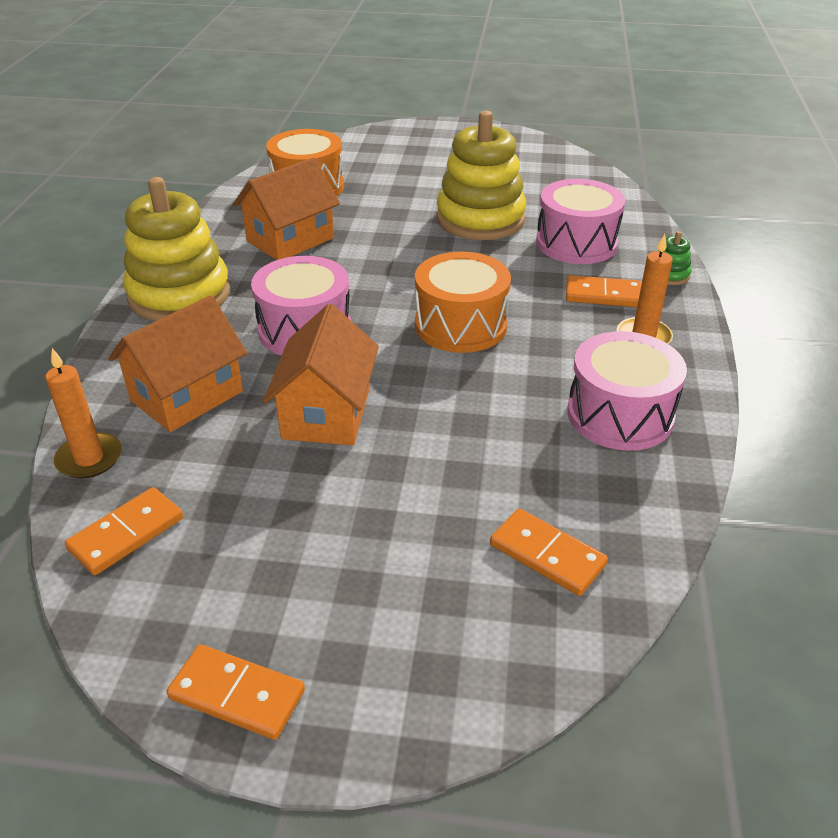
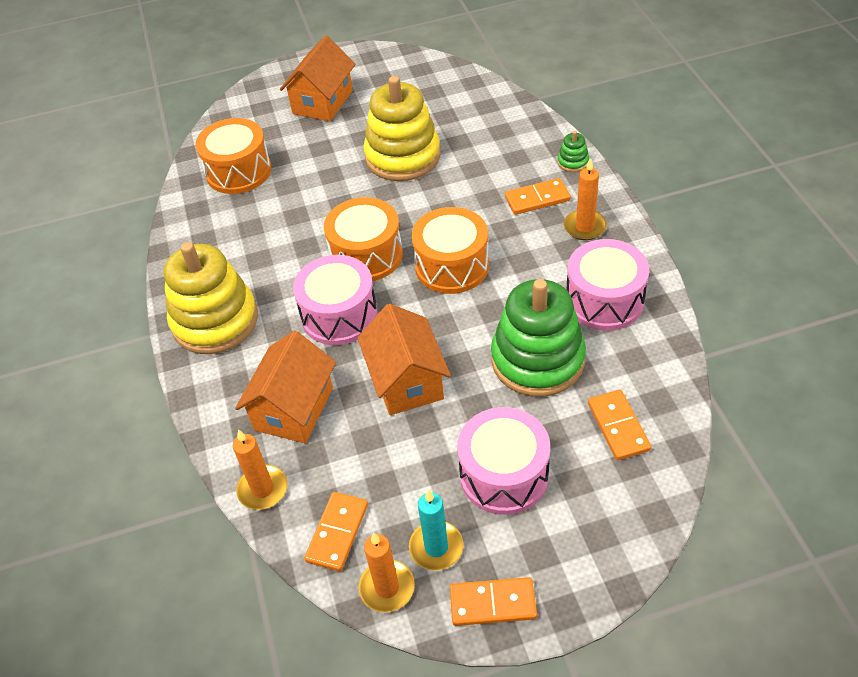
camera: 20 degrees left, 10 degrees up
(129, 617) = (387, 588): none -> orange candle
(221, 598) = (436, 547): none -> turquoise candle
(290, 240) = (265, 233): orange house -> orange house (322, 102)
(376, 288) = (366, 255): none -> orange drum
(494, 446) = (537, 360): none -> green stacking toy
(547, 555) = (618, 426): orange domino -> orange domino turned 60 degrees clockwise
(576, 243) = (490, 155): pink drum -> pink drum (504, 475)

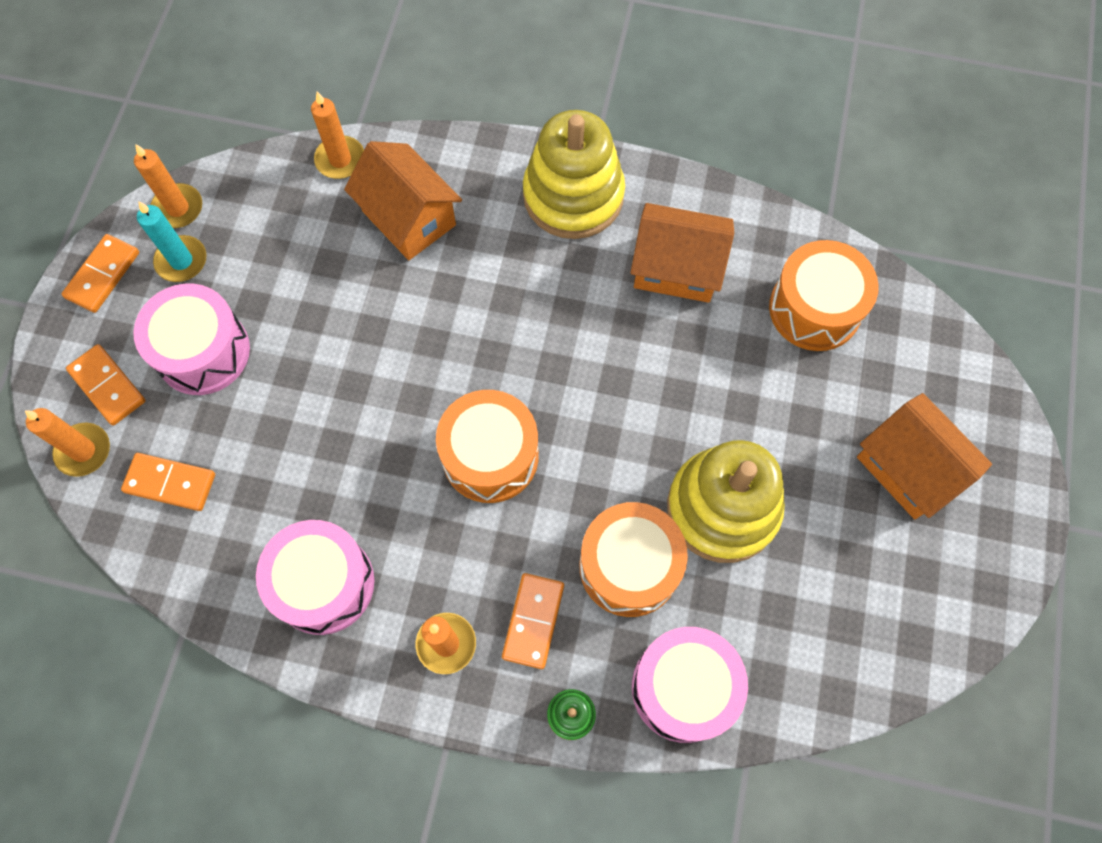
camera: 115 degrees right, 20 degrees up
(337, 533) = (254, 196): orange domino -> orange domino (108, 386)
(339, 315) = (499, 309): pink drum -> pink drum (683, 688)
(366, 255) = (570, 377): orange drum -> orange drum (629, 566)
(406, 381) = (368, 328): orange house -> orange house (676, 268)
(537, 360) = (300, 462): green stacking toy -> none
(645, 501) = (83, 451): none -> orange candle

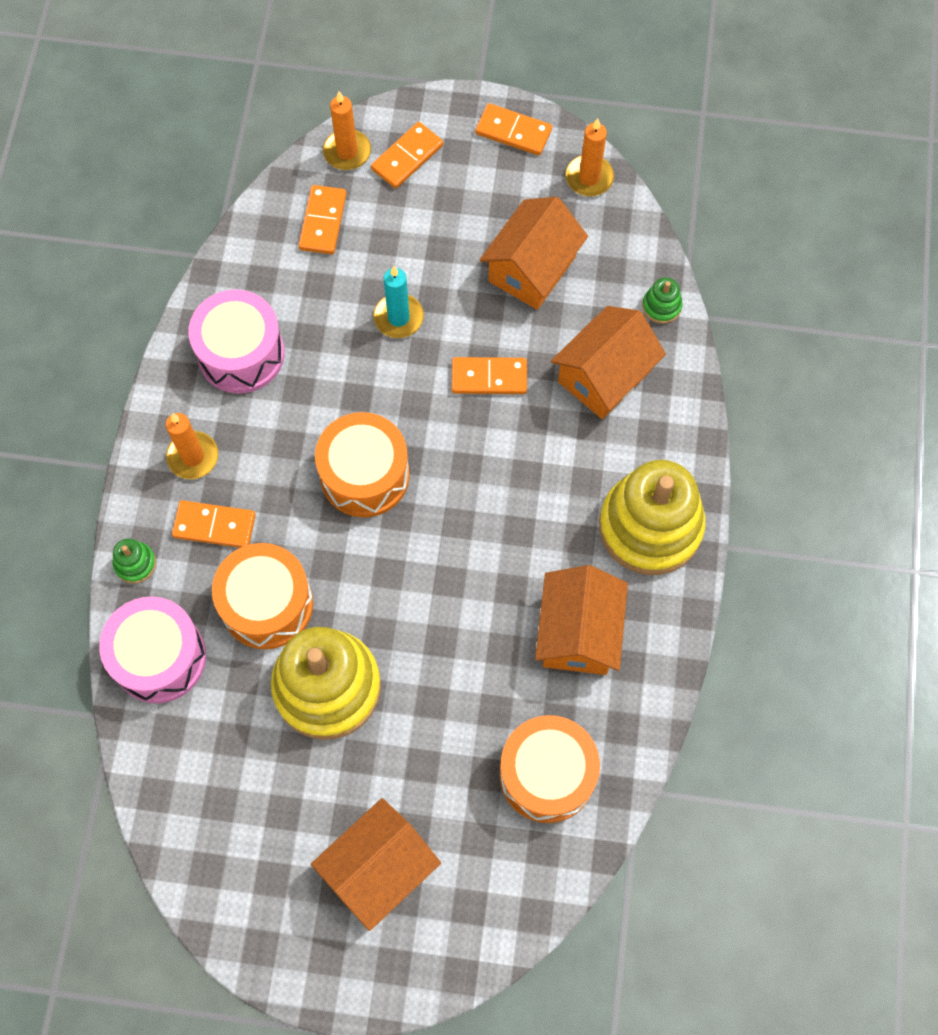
camera: 85 degrees right, 0 degrees up
(181, 261) = (535, 191): turquoise candle -> turquoise candle (398, 317)
(203, 351) = (446, 224): pink drum -> none
(275, 272) = (532, 269): none -> orange house
(340, 160) = (661, 306): orange candle -> green stacking toy
(394, 324) = (489, 378): none -> orange domino

